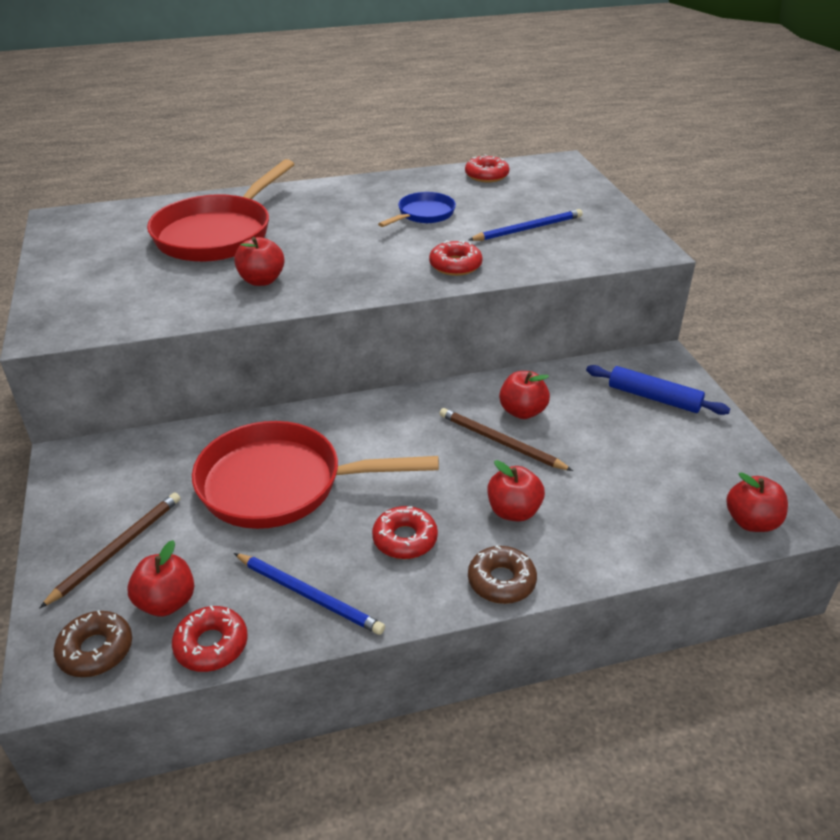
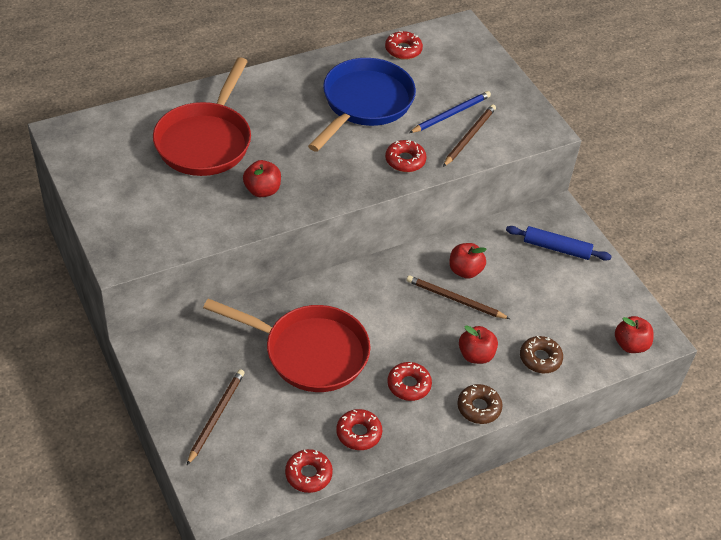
camera: 15 degrees left, 10 degrees up
(96, 650) = (236, 487): brown donut -> brown donut (540, 358)
(166, 602) = (267, 450): red apple -> none
(280, 484) = (309, 352): red pan -> red pan turned 150 degrees counterclockwise
(309, 595) = (358, 433): blue pencil -> red donut
(423, 214) = (364, 103): blue pan -> blue pan, size x1.97
(546, 249) = (469, 136): none -> brown pencil

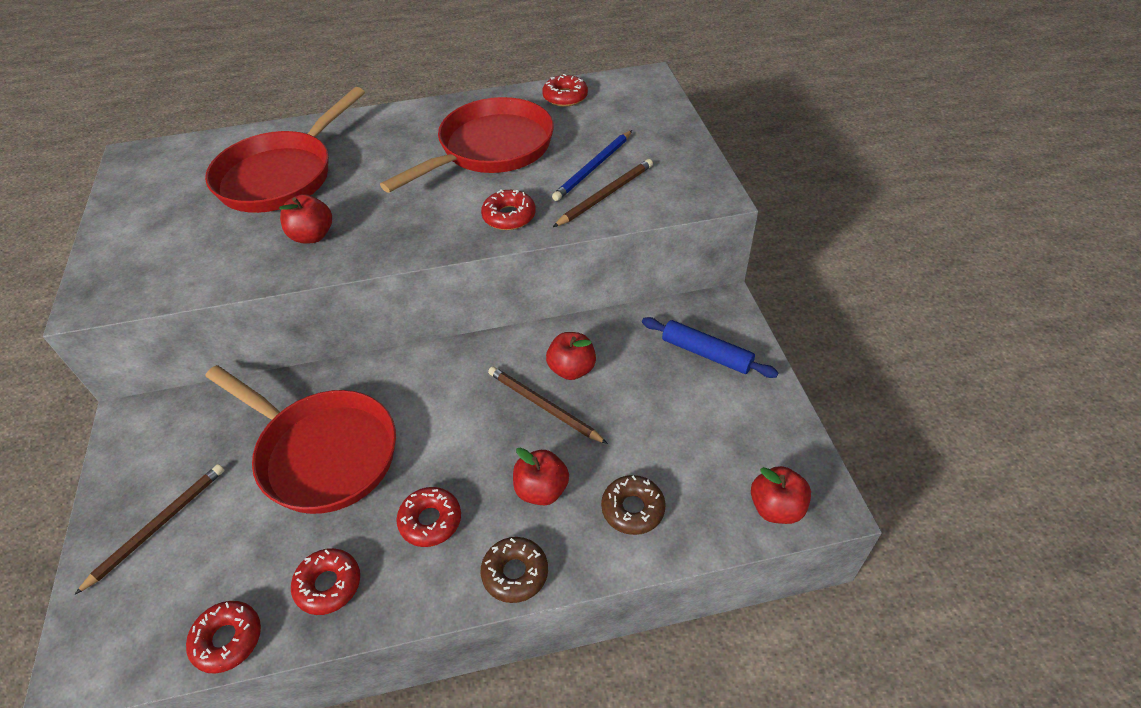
camera: 20 degrees right, 0 degrees up
(364, 103) = (490, 149): blue pan -> red pan
(451, 114) = (593, 168): blue pencil -> blue pencil turned 150 degrees clockwise

